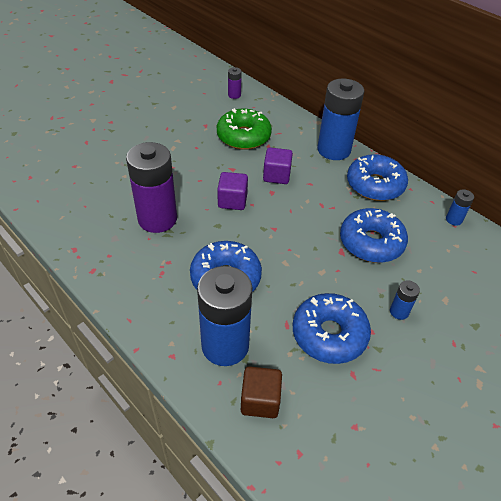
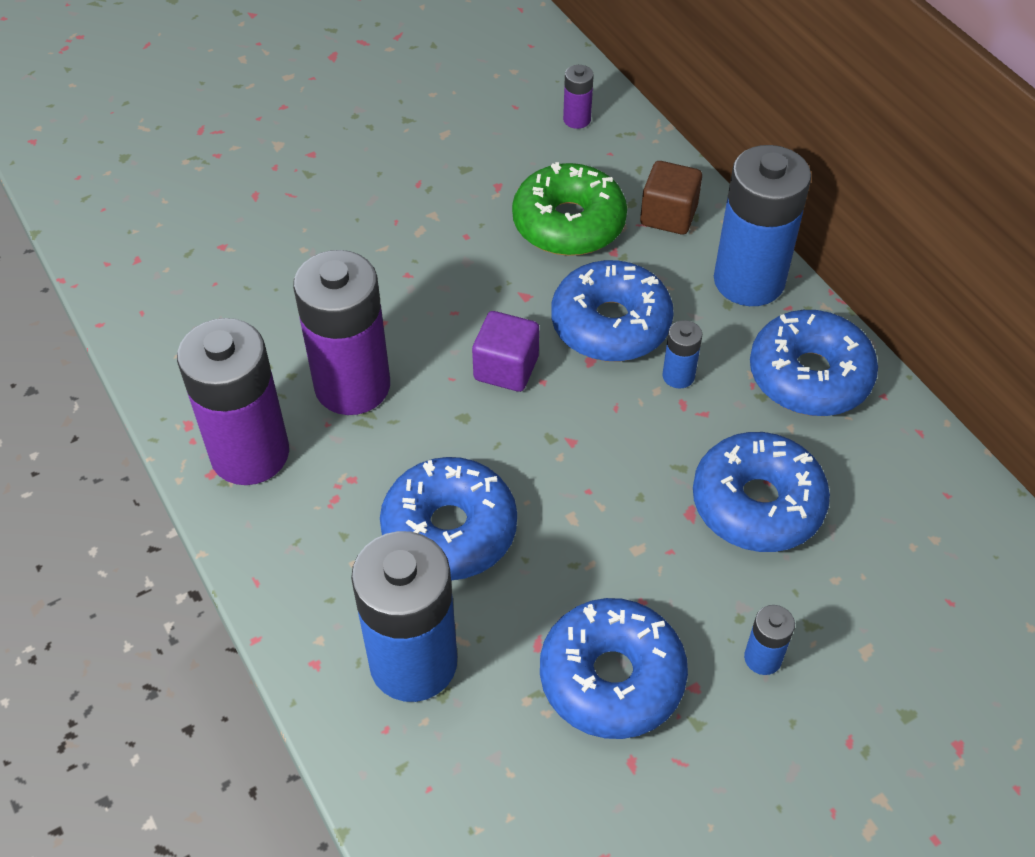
camera: 15 degrees right, 5 degrees up
(111, 258) = (250, 453): none -> purple battery
(260, 400) = (448, 776): brown cube -> brown cube (668, 215)
(276, 175) = (610, 324): purple cube -> blue donut
(453, 220) = (950, 481): blue battery -> blue battery (678, 376)

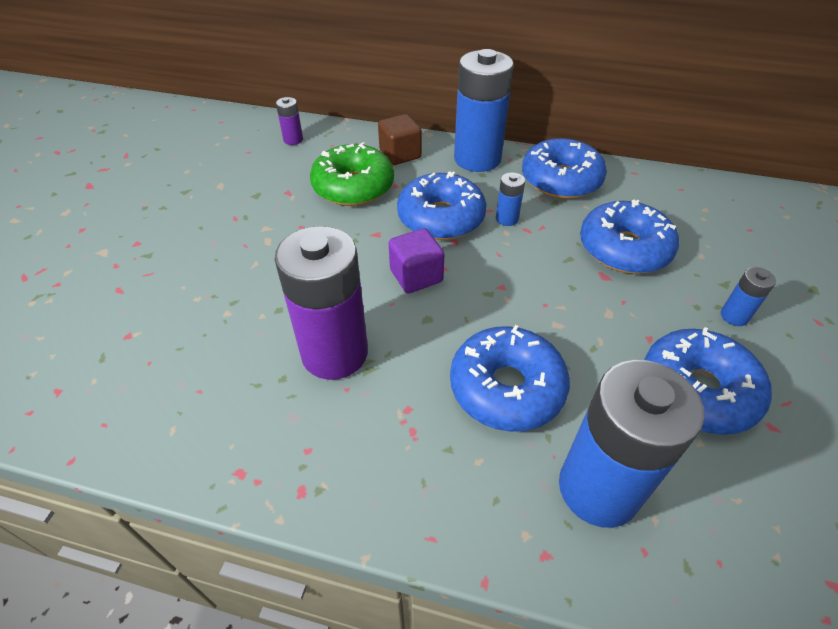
camera: 45 degrees left, 5 degrees down
(250, 453) = (315, 452): purple battery -> none

